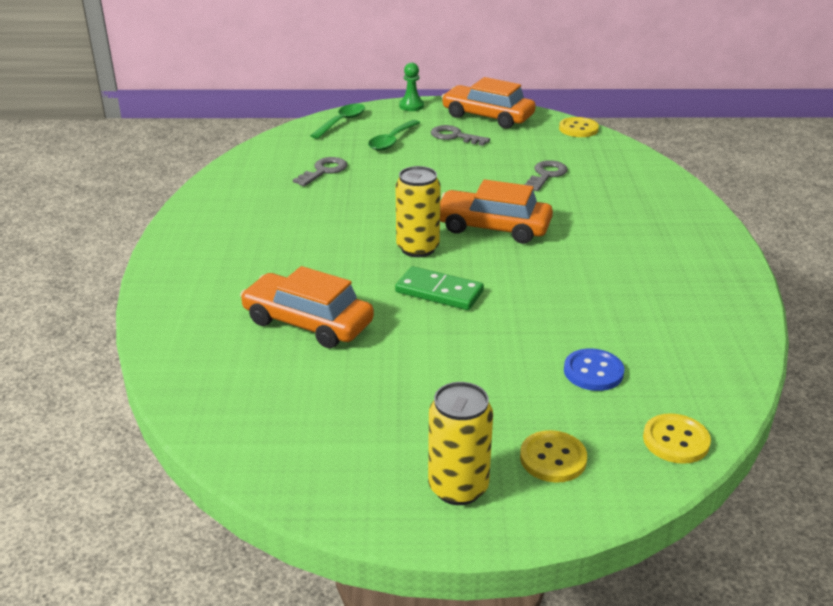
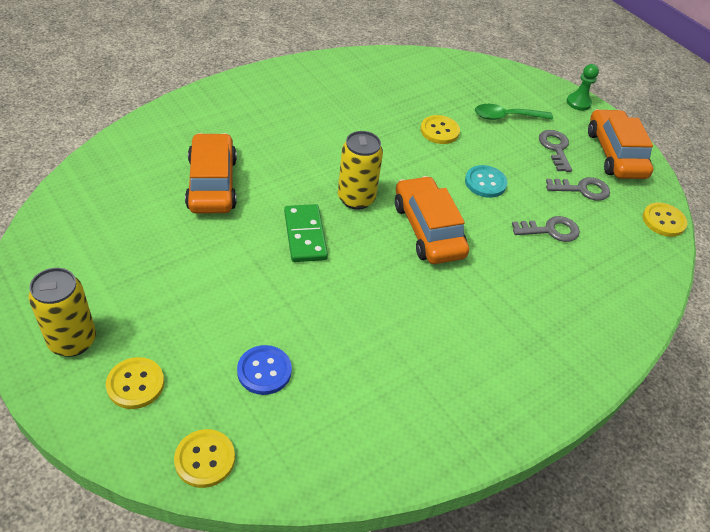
camera: 50 degrees right, 15 degrees up
(324, 171) = (420, 102): grey key -> grey key (582, 189)
(342, 122) = (506, 78): green spoon -> none
(374, 176) = (439, 131): none -> yellow button
(463, 181) = (485, 183): none -> turquoise button

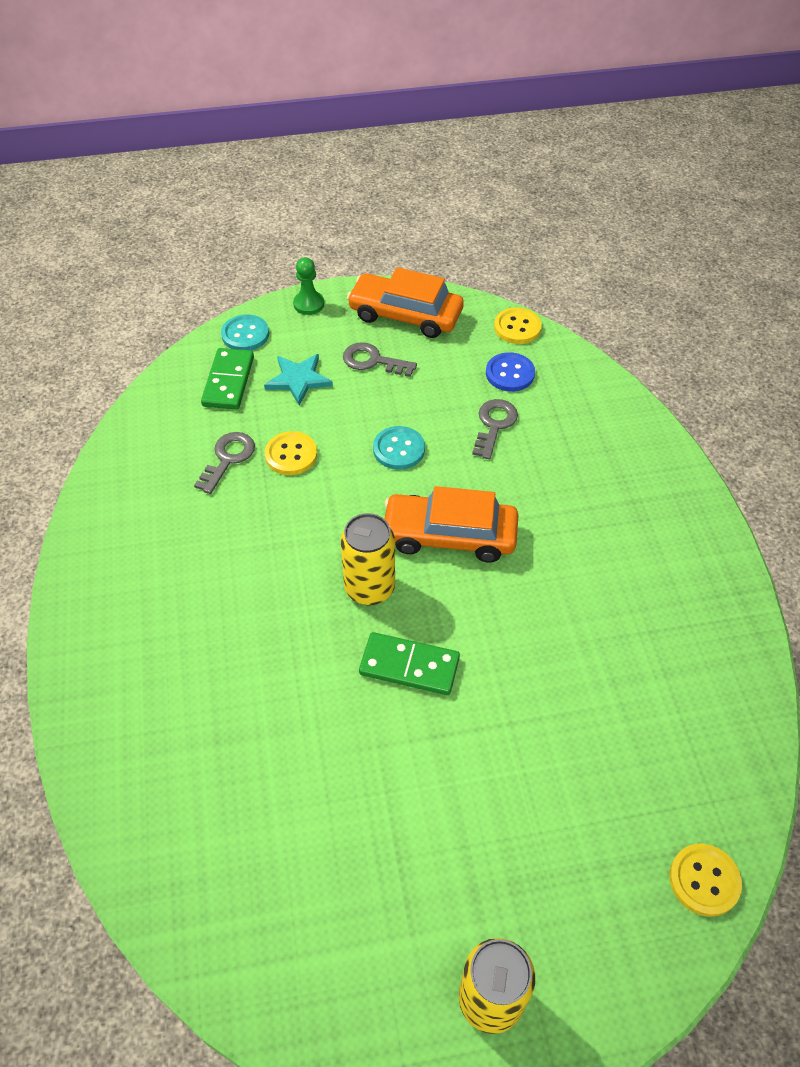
camera: 60 degrees left, 5 degrees up
(135, 384) = (582, 933): yellow button -> none
(212, 183) = (269, 745): orange car -> none
(264, 371) = (602, 780): blue button -> blue button (510, 373)
(477, 86) = (228, 381): none -> green domino
(506, 117) = (298, 380): green spoon -> turquoise star
(524, 81) = (245, 334): none -> turquoise button
(582, 189) = (446, 369): grey key -> grey key (228, 458)

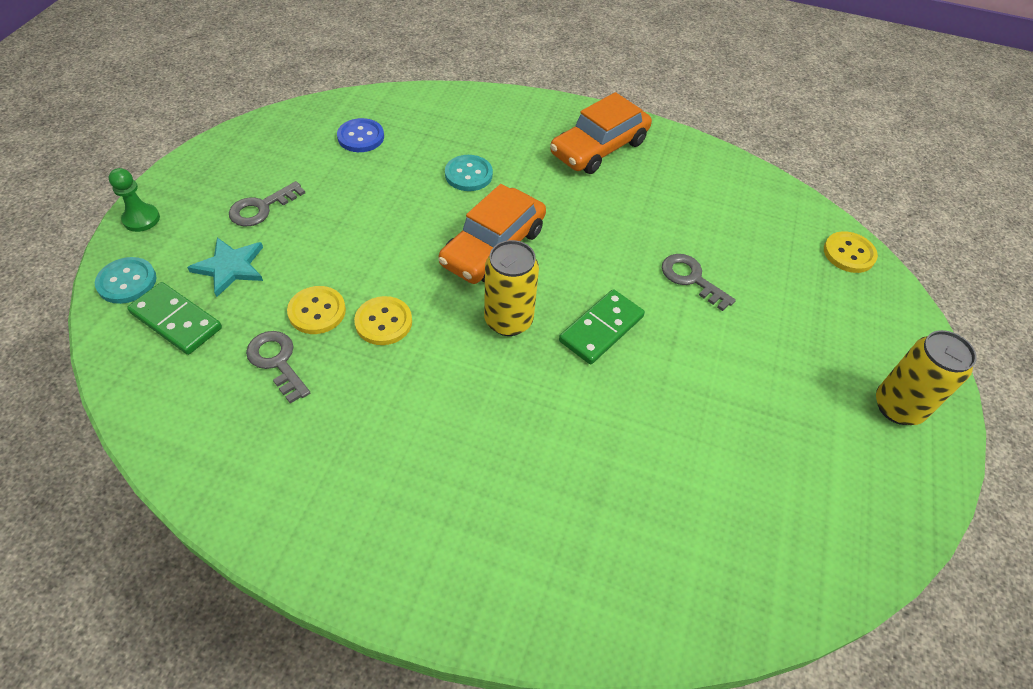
camera: 65 degrees left, 0 degrees up
(399, 449) = (378, 237): turquoise button -> turquoise button (468, 174)
(405, 315) = (230, 164): orange car -> orange car (599, 148)
(494, 425) = (405, 170): grey key -> grey key (691, 279)
(517, 327) = (317, 110): yellow button -> yellow button (383, 322)

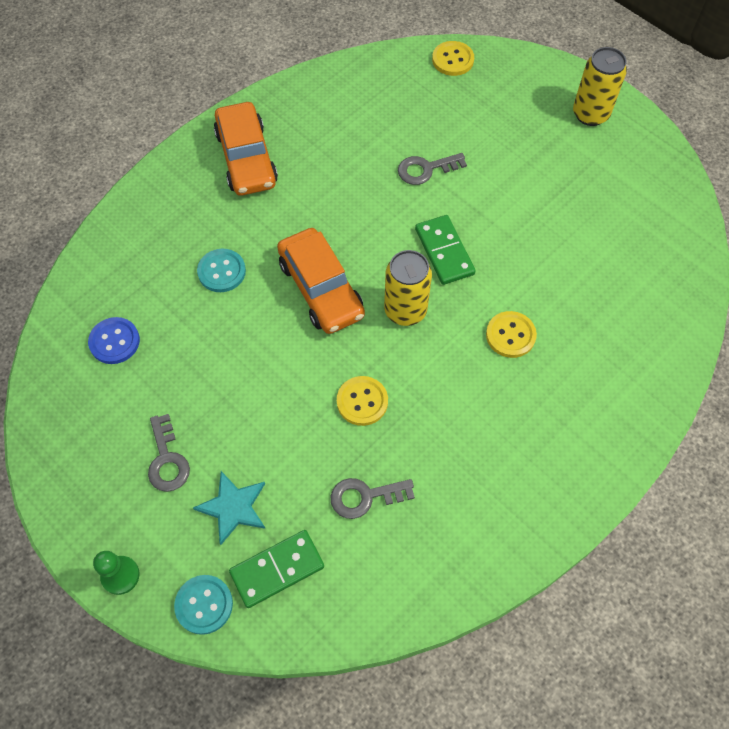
camera: 60 degrees left, 10 degrees up
(317, 311) = (324, 449): yellow button -> yellow button (510, 335)

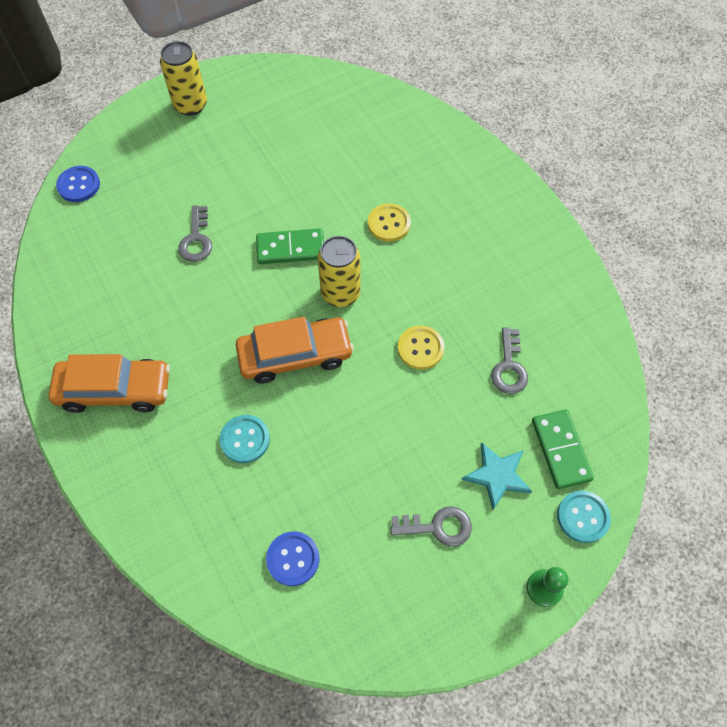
camera: 75 degrees left, 0 degrees up
(452, 60) = (79, 185): yellow button -> blue button

